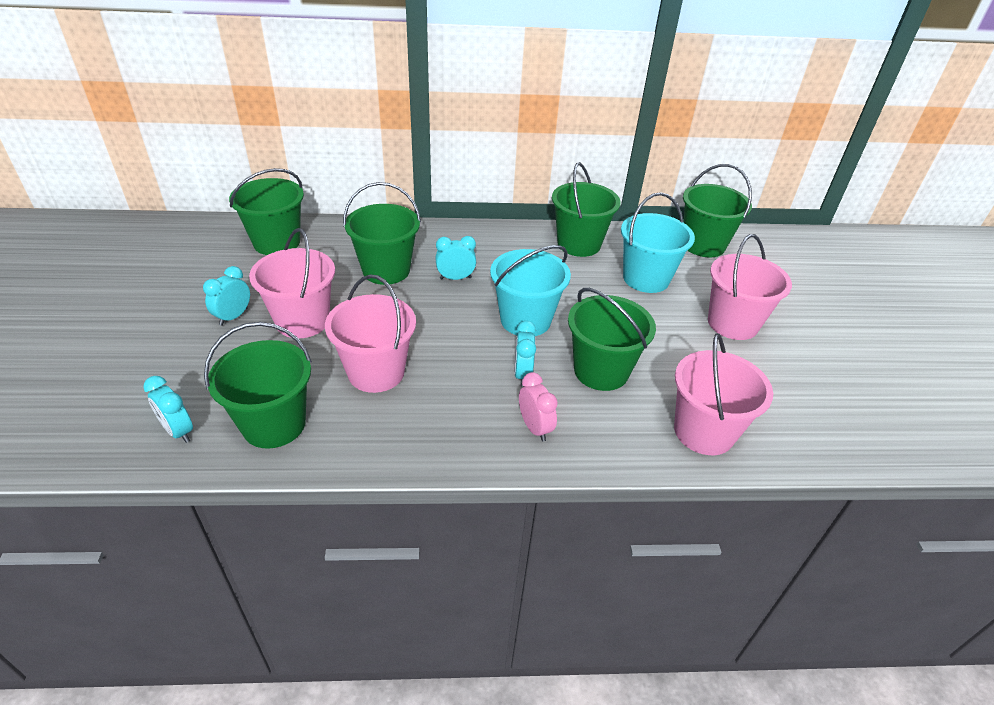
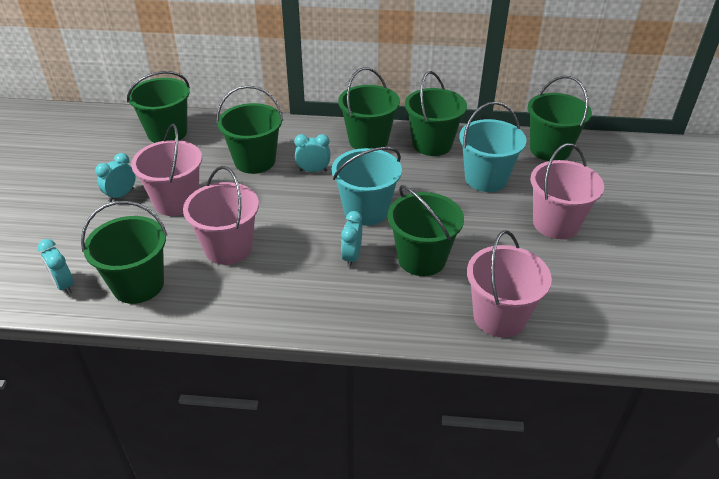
camera: 10 degrees right, 0 degrees up
(509, 243) = (368, 140): none -> green bucket
(535, 428) = (351, 303): pink clock -> none

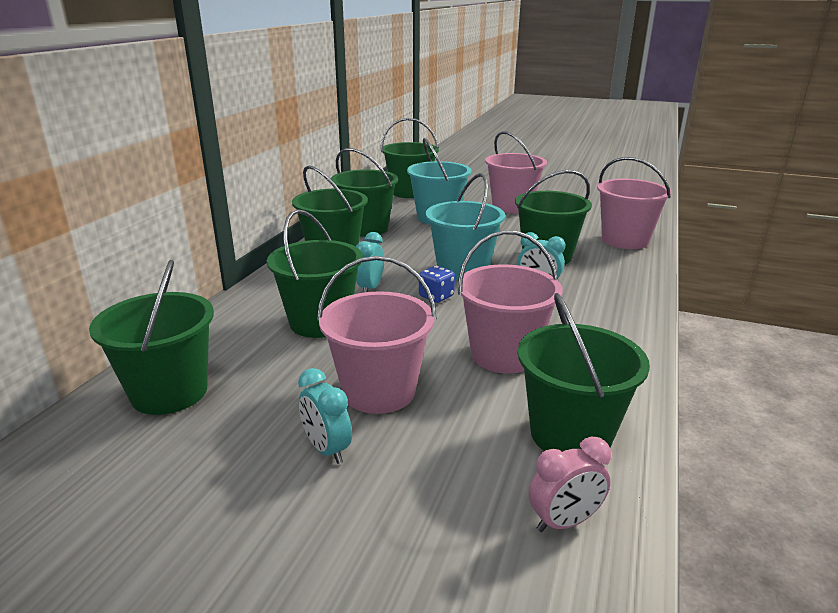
camera: 75 degrees left, 15 degrees down
(64, 285) = (564, 522): turquoise clock -> pink clock
(310, 204) = (436, 296): none -> blue dice

